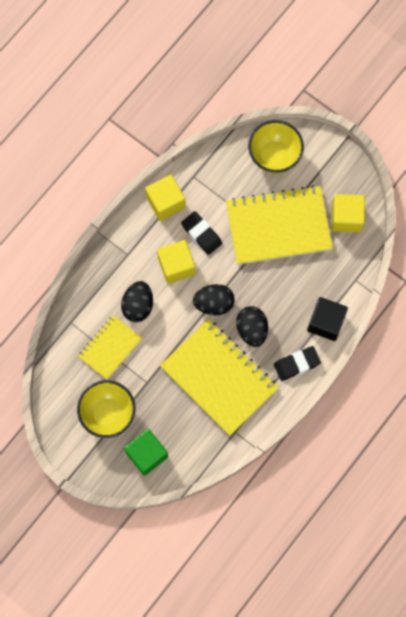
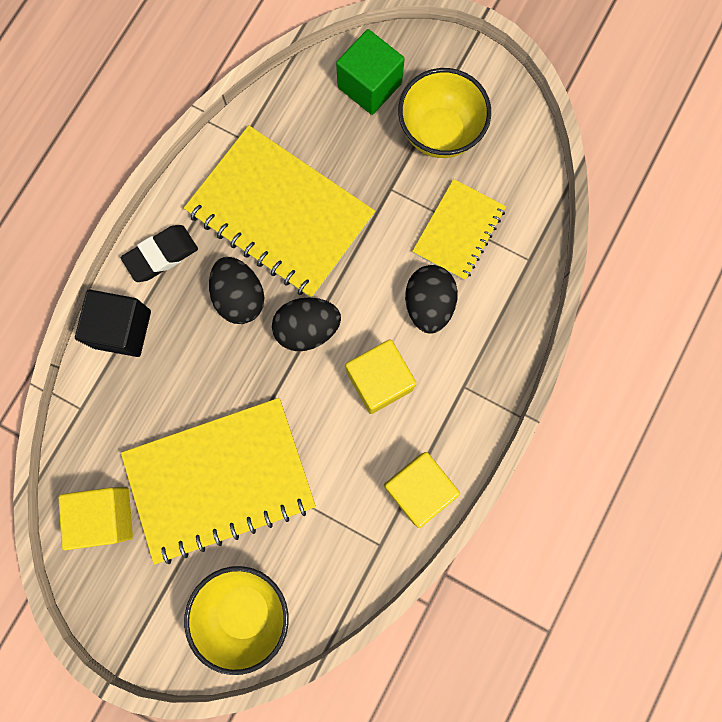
camera: 170 degrees right, 5 degrees up
(201, 234) = (348, 443): black eraser -> none

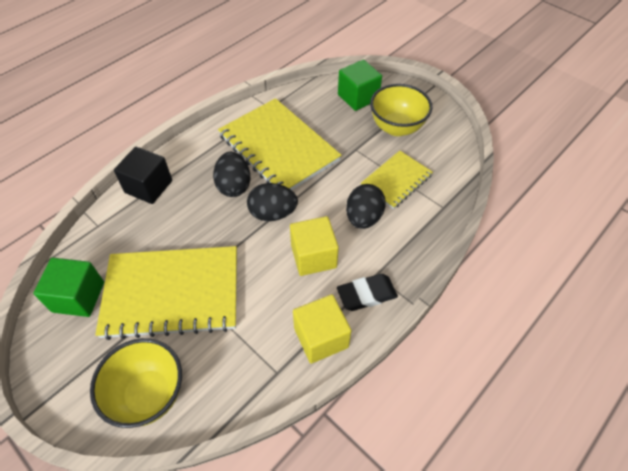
camera: 15 degrees right, 25 degrees down
(105, 516) = (78, 297): yellow cube -> green cube
(161, 255) = (193, 153): black eraser -> black eraser (366, 294)

